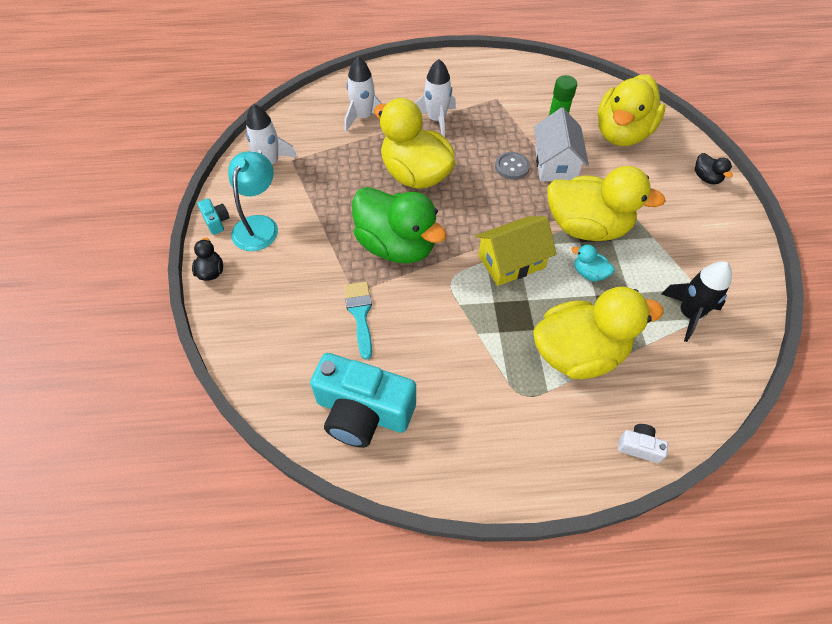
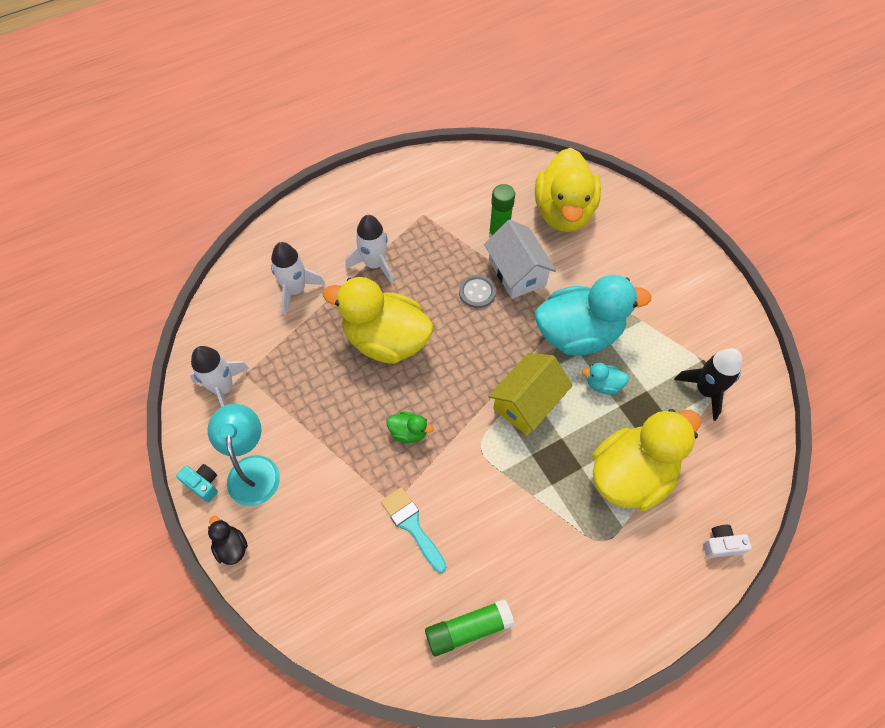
camera: 25 degrees left, 5 degrees up
(363, 412) = (468, 629): turquoise camera -> green glue stick
(396, 246) = (408, 432): green duck -> green duck, size x0.41
(586, 227) = (578, 334): yellow duck -> turquoise duck
(706, 178) = (660, 234): black duck -> none

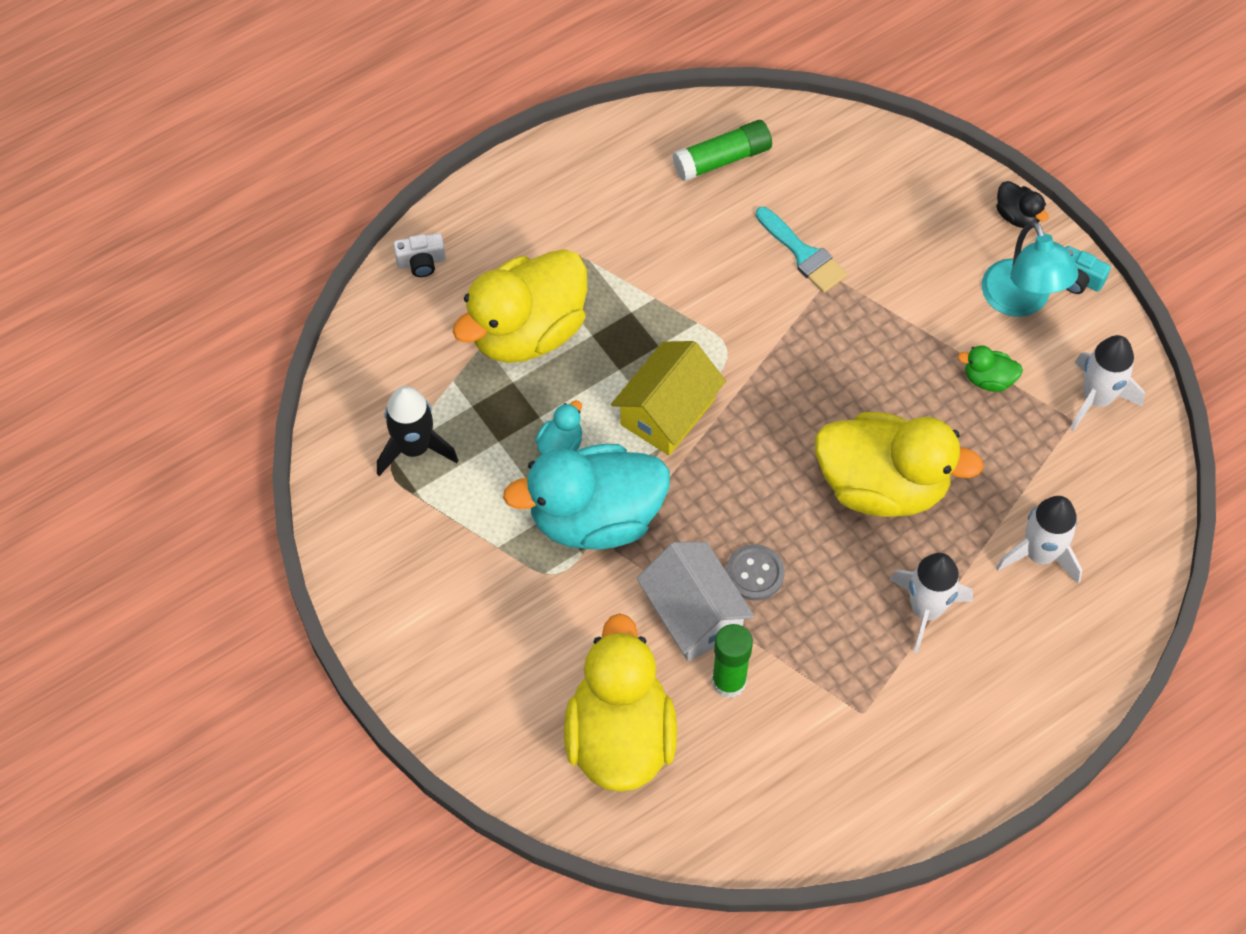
camera: 175 degrees right, 0 degrees up
(408, 432) = (826, 361): green duck -> green duck (988, 379)
(603, 384) = (560, 445): turquoise duck -> turquoise duck turned 60 degrees counterclockwise

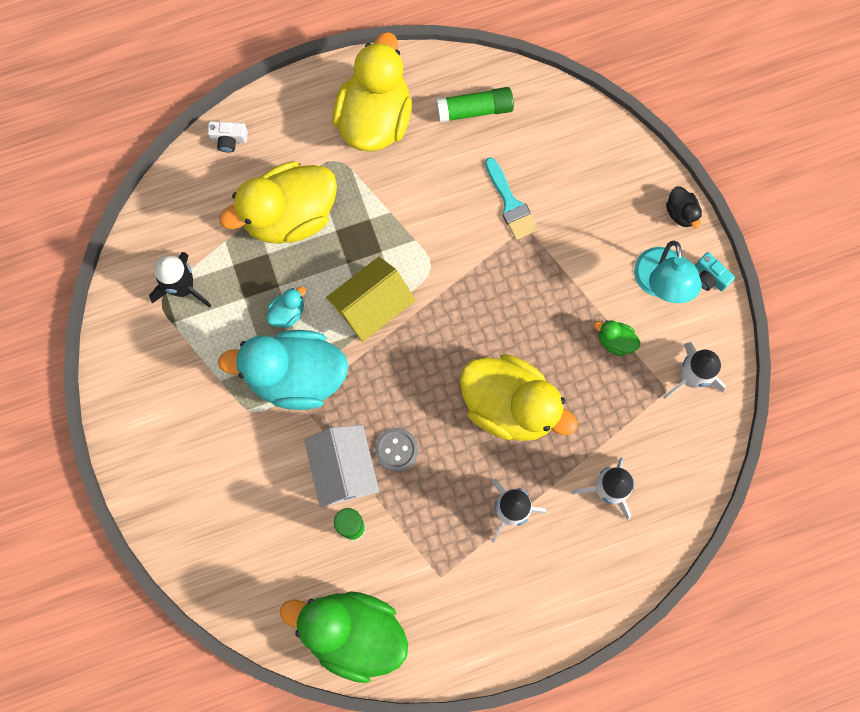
camera: 15 degrees right, 15 degrees up
(620, 737) = (264, 549): yellow duck -> yellow duck (375, 118)
(771, 812) = (353, 633): none -> green duck

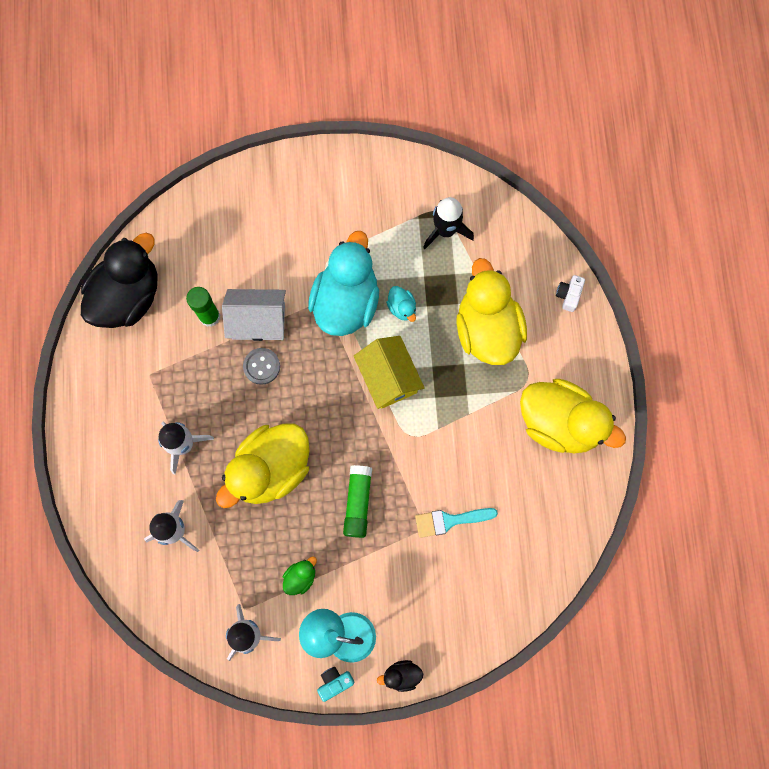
camera: 105 degrees right, 0 degrees up
(353, 633) = (128, 297): green duck -> black duck
(474, 109) = (547, 513): green glue stick -> green glue stick (358, 502)

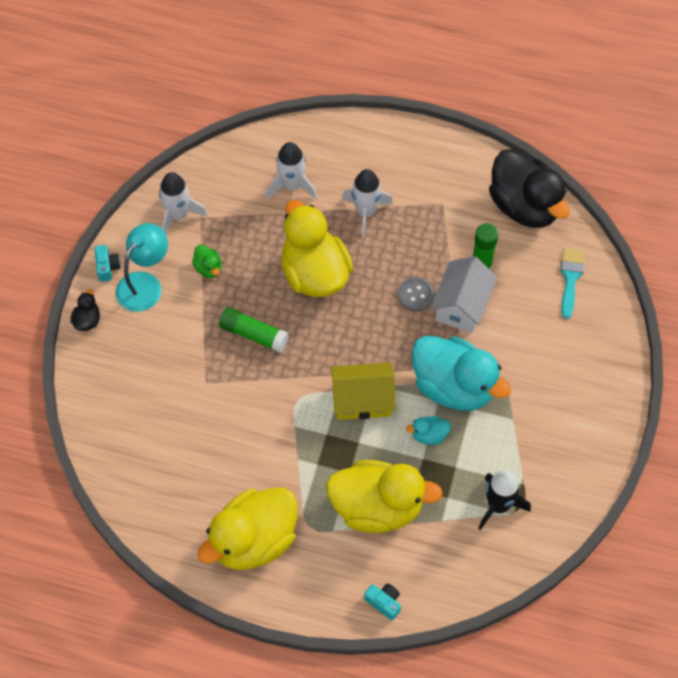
camera: 110 degrees right, 15 degrees down
(449, 520) = (203, 406): turquoise brush -> turquoise brush (570, 278)
(568, 295) = (384, 602): white camera -> turquoise camera

